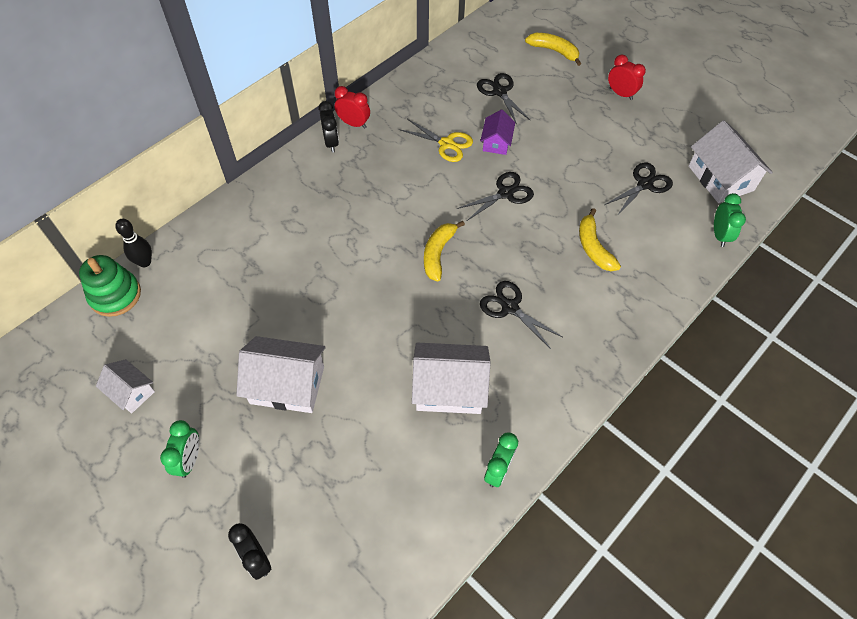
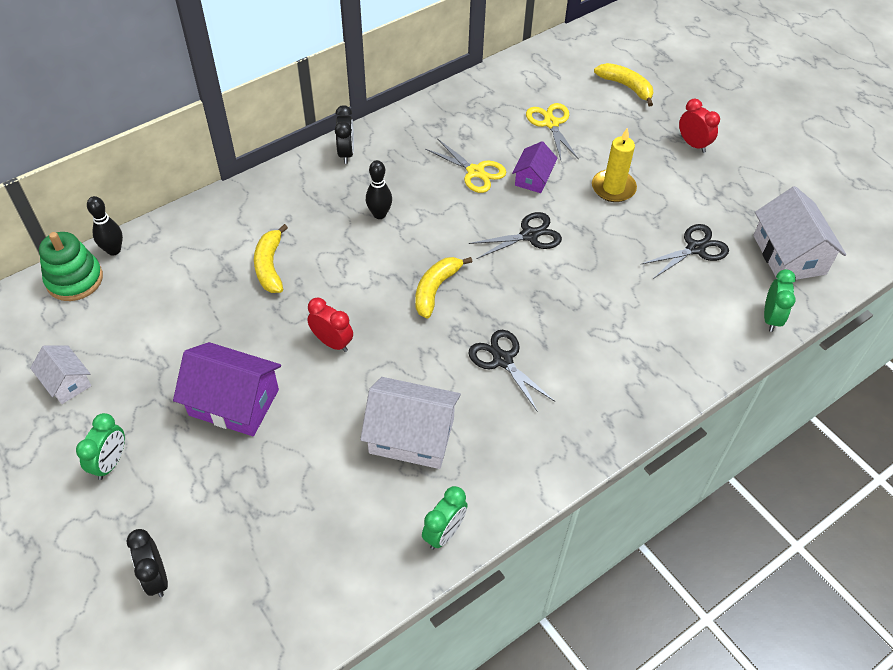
camera: 10 degrees right, 5 degrees down
(287, 385) = (234, 402): white house -> purple house
(354, 124) = (376, 136): red clock -> red clock (332, 342)
(373, 194) = (379, 214): none -> black bowling pin
(499, 92) = (551, 123): black scissors -> yellow scissors
(565, 141) = (613, 188): none -> yellow candle
(593, 247) = (616, 309): yellow banana -> yellow banana (270, 266)

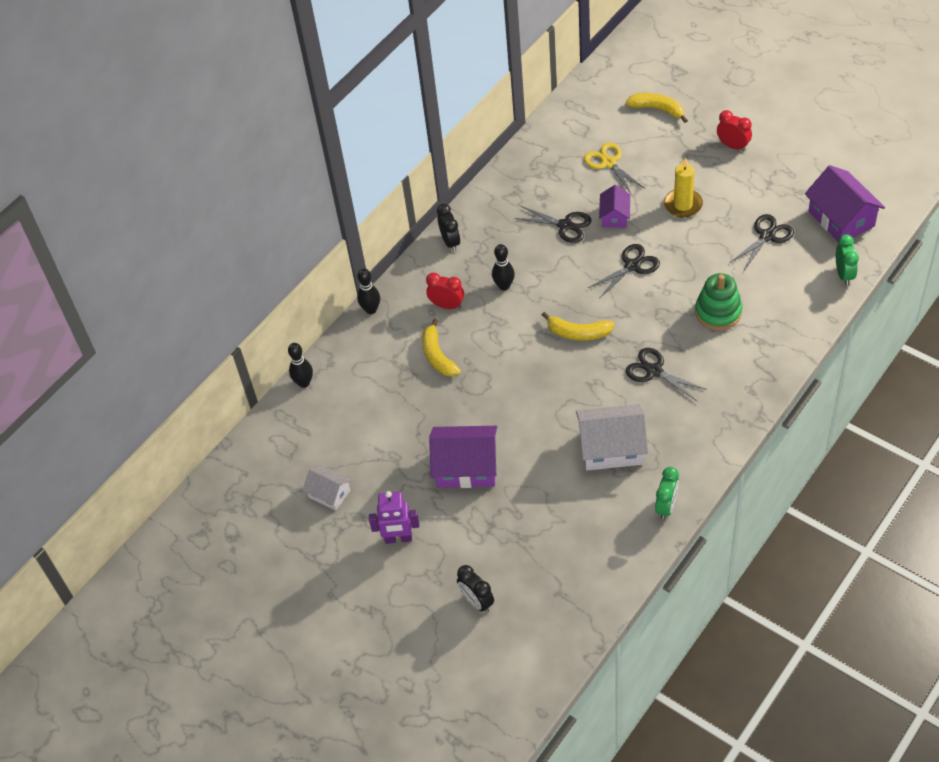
camera: 10 degrees left, 0 degrees up
(74, 279) = (287, 416): green stacking toy -> green stacking toy (718, 312)
(111, 462) = (398, 538): green clock -> purple robot
(227, 196) = (371, 309): none -> black bowling pin
(332, 342) = (518, 399): red clock -> red clock (447, 305)
(435, 289) = (578, 333): yellow banana -> yellow banana turned 90 degrees counterclockwise
(476, 172) = (565, 225): yellow scissors -> black scissors
(789, 255) = (841, 218): white house -> purple house

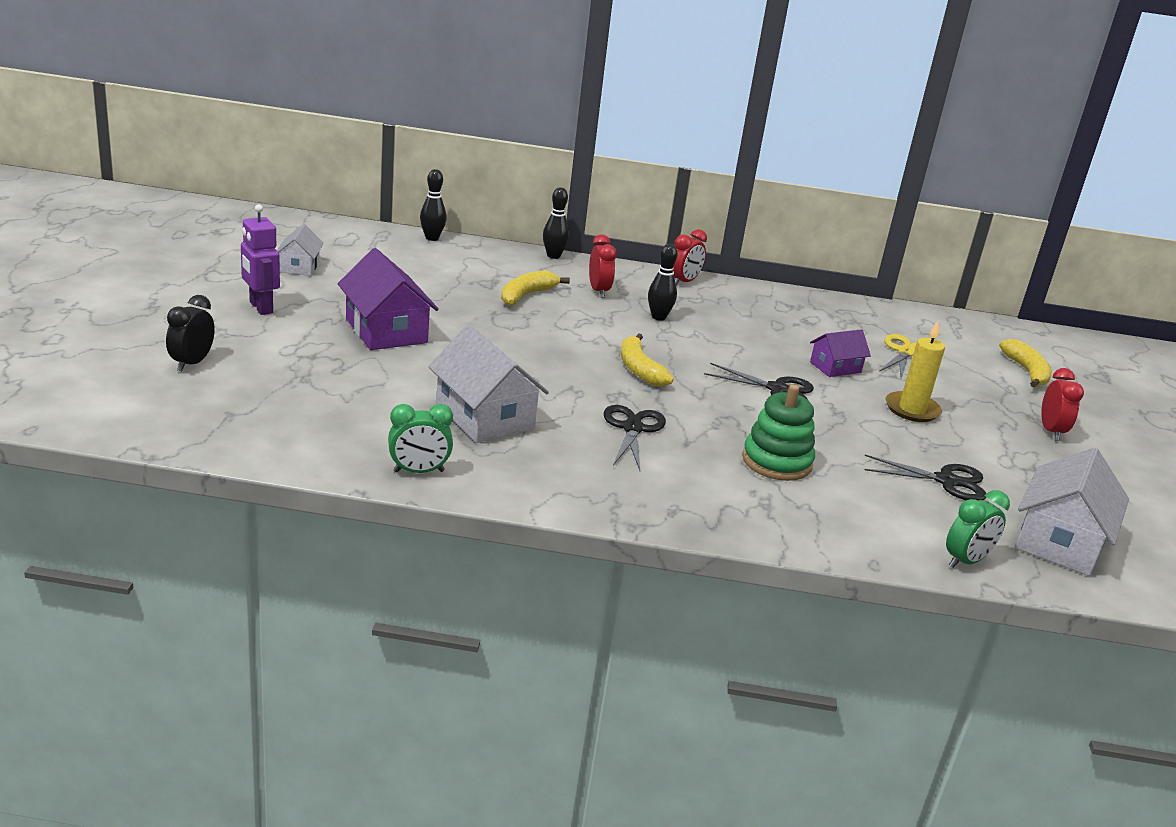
camera: 50 degrees right, 25 degrees down
(450, 242) = (684, 282): black clock -> red clock
(565, 225) = (784, 340): black scissors -> none
(841, 218) = (1059, 541): purple house -> white house

